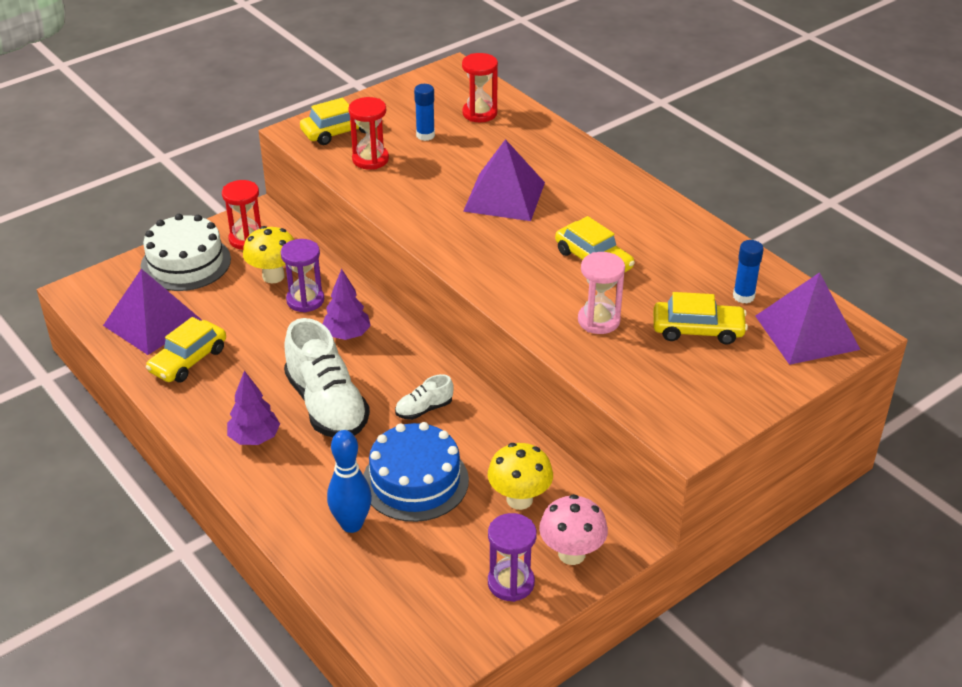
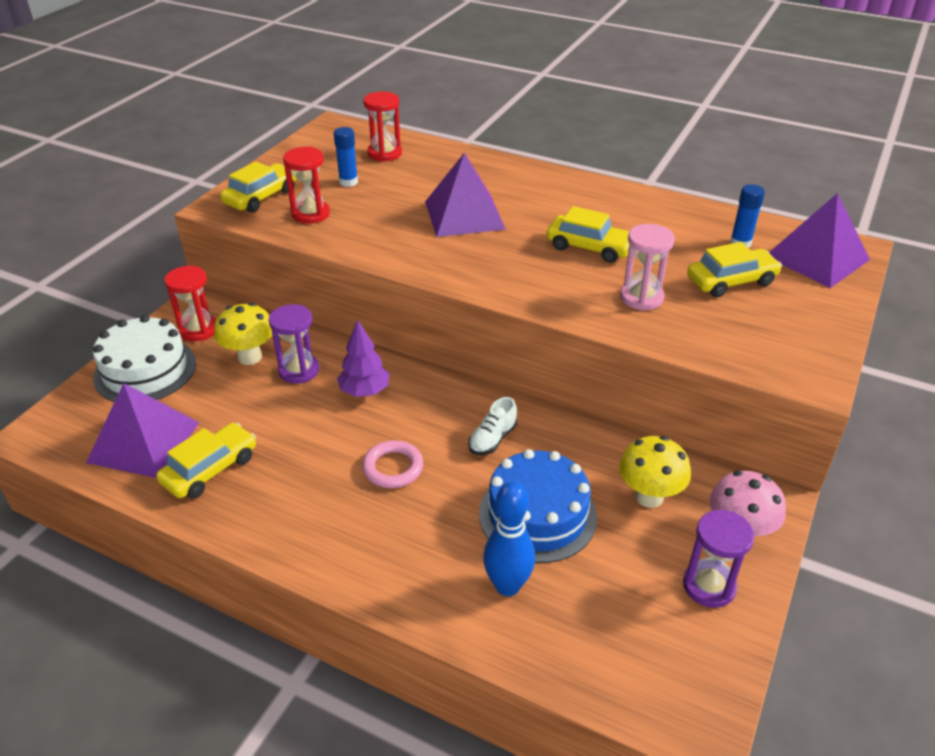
camera: 25 degrees left, 0 degrees up
(188, 360) = (210, 469): yellow car -> yellow car turned 150 degrees counterclockwise
(254, 438) = (339, 529): purple tree -> none
(327, 405) = (393, 468): white shoe -> pink ring

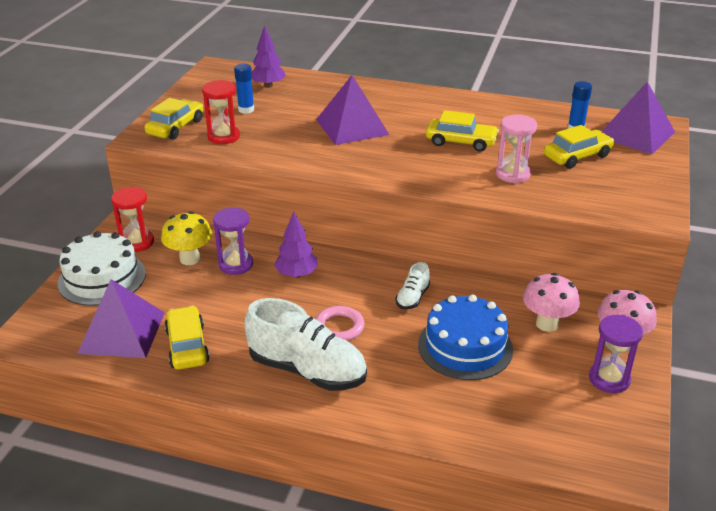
camera: 10 degrees left, 5 degrees down
(210, 469) = (187, 346): yellow car -> yellow car turned 45 degrees counterclockwise
(338, 521) = (307, 370): none -> white shoe
(384, 153) = (268, 85): red hourglass -> purple tree
(507, 586) = (457, 398): blue bowling pin -> none
(649, 496) = (547, 324): yellow mushroom -> pink mushroom

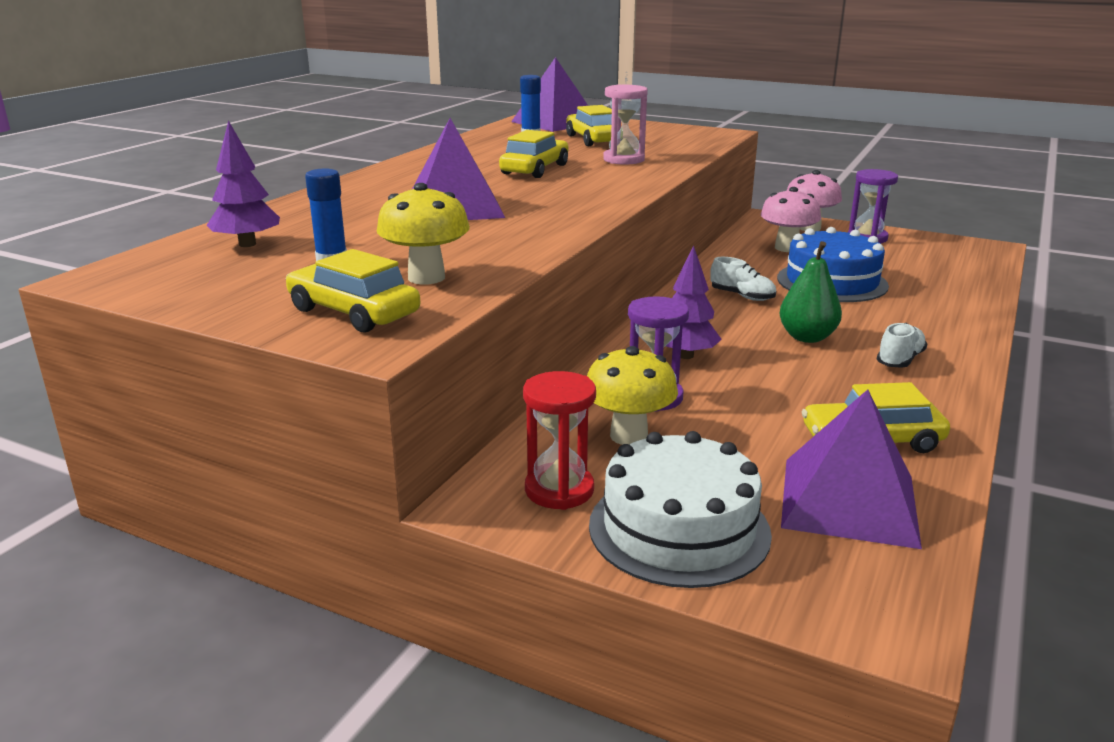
camera: 80 degrees left, 10 degrees down
(223, 136) = (426, 277): red hourglass -> yellow mushroom
(307, 370) = (900, 360): white shoe -> white shoe, size x0.47
(339, 327) = (807, 337): pink ring -> green pear

